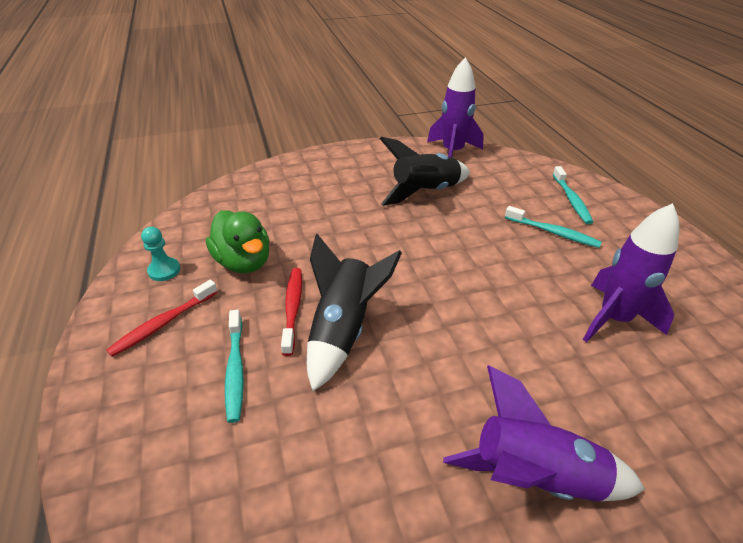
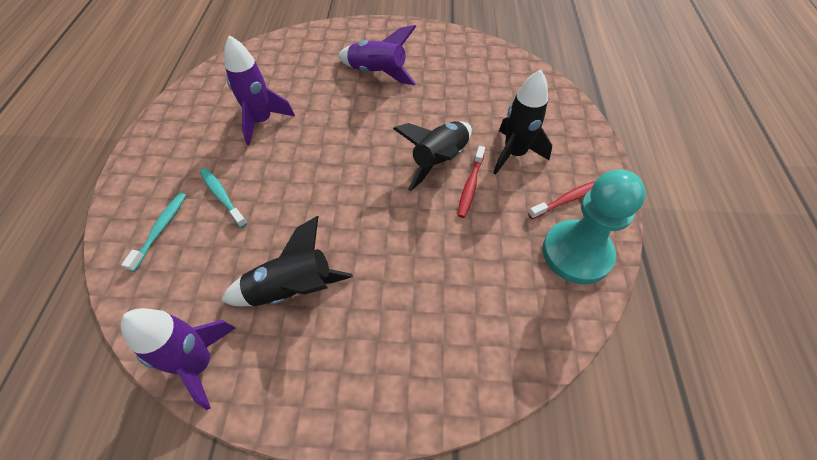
camera: 160 degrees left, 15 degrees up
(164, 270) = (576, 253): turquoise pawn -> turquoise pawn, size x2.43
(235, 370) = (514, 154): turquoise toothbrush -> black rocket
(244, 262) = (505, 243): green duck -> none

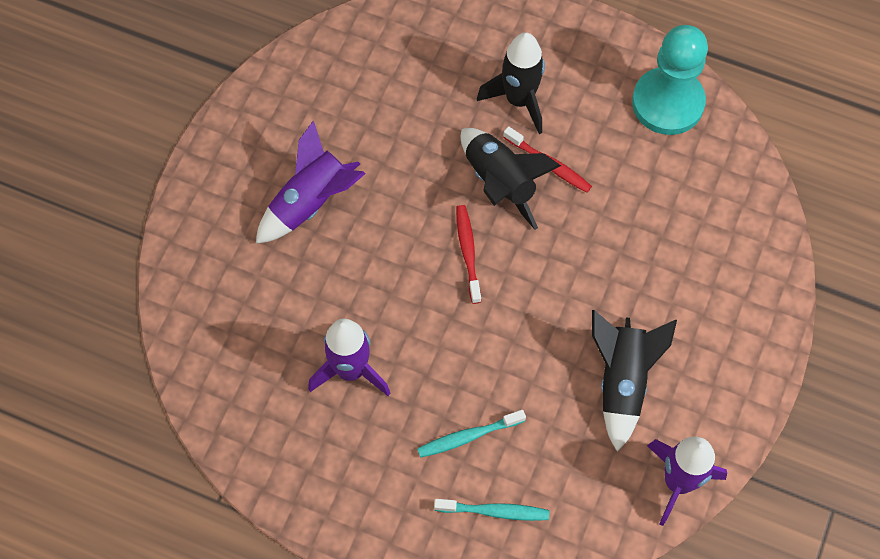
camera: 70 degrees left, 10 degrees up
(161, 229) = (495, 511): turquoise toothbrush -> turquoise toothbrush turned 150 degrees clockwise
(567, 199) = (601, 79): red toothbrush -> red toothbrush (468, 252)

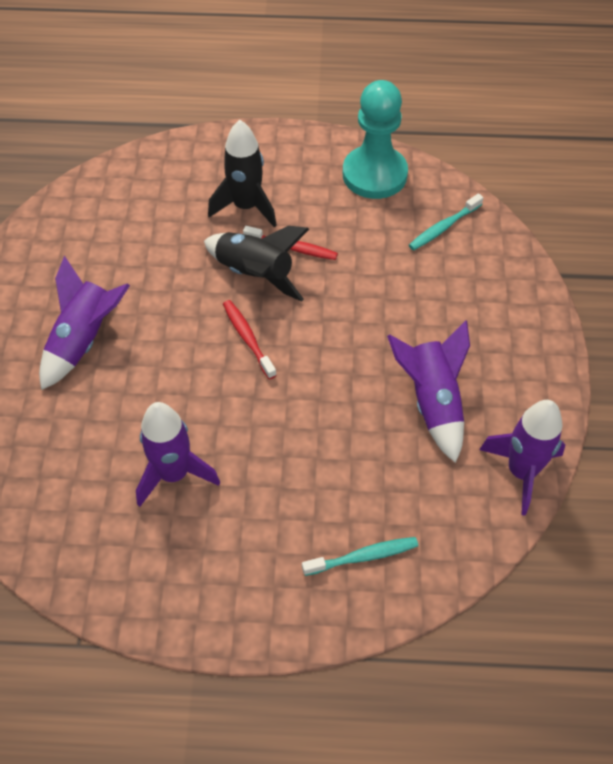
camera: 20 degrees left, 10 degrees down
(468, 436) = (310, 496): turquoise toothbrush -> turquoise toothbrush (443, 227)
(622, 381) = (432, 402): black rocket -> purple rocket

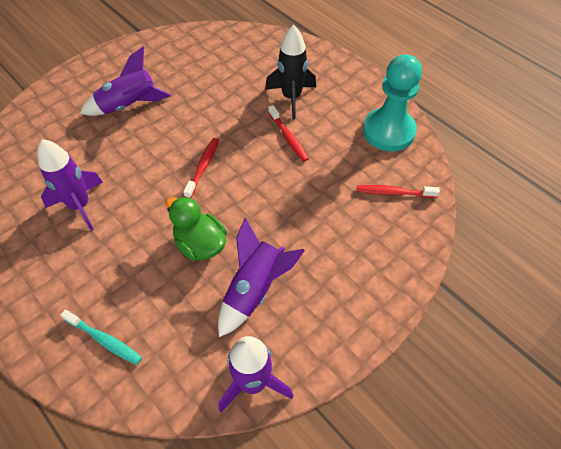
camera: 45 degrees right, 0 degrees up
(255, 274) = (250, 136): black rocket -> none
(338, 407) = (200, 244): none -> green duck
(443, 227) = (394, 192): turquoise toothbrush -> red toothbrush

